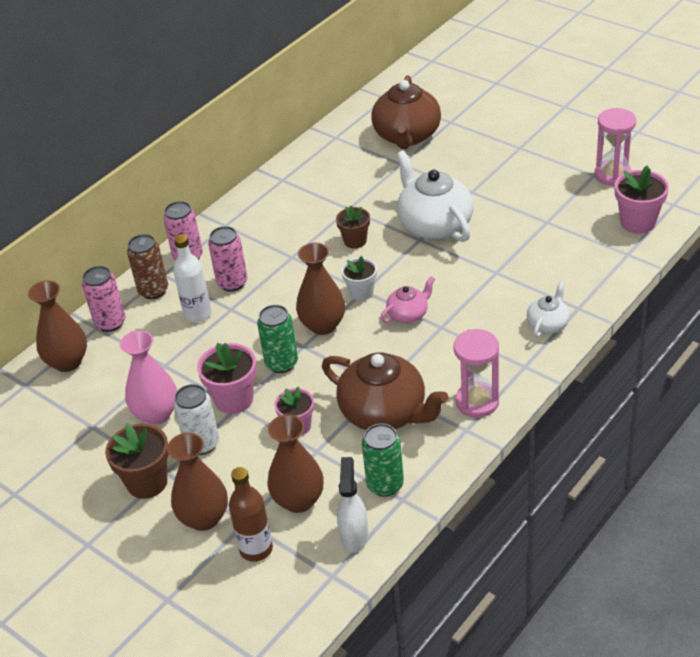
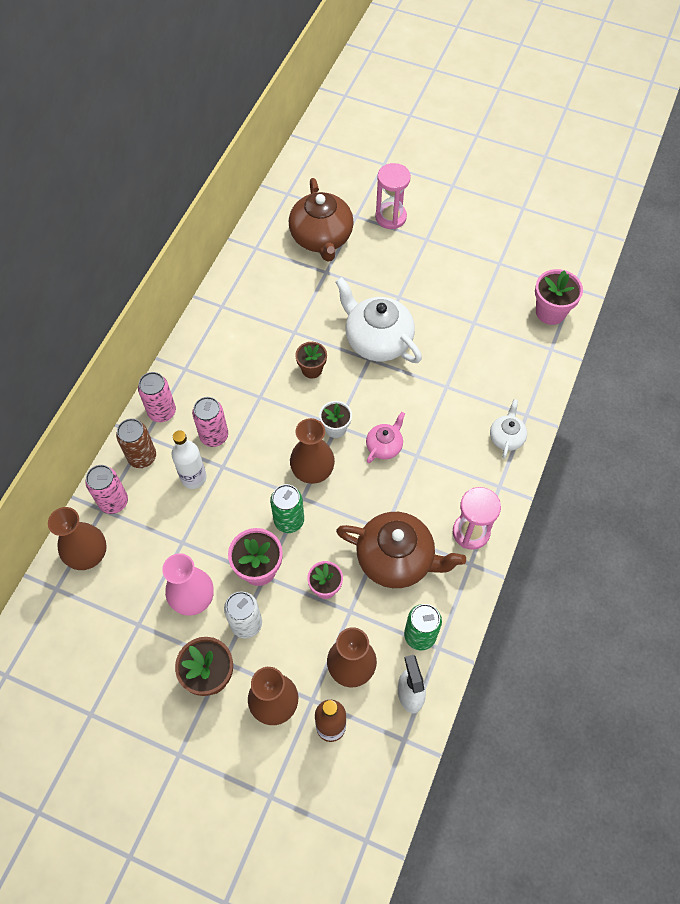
camera: 20 degrees left, 20 degrees up
(612, 175) = (515, 261): pink hourglass -> pink hourglass (390, 217)

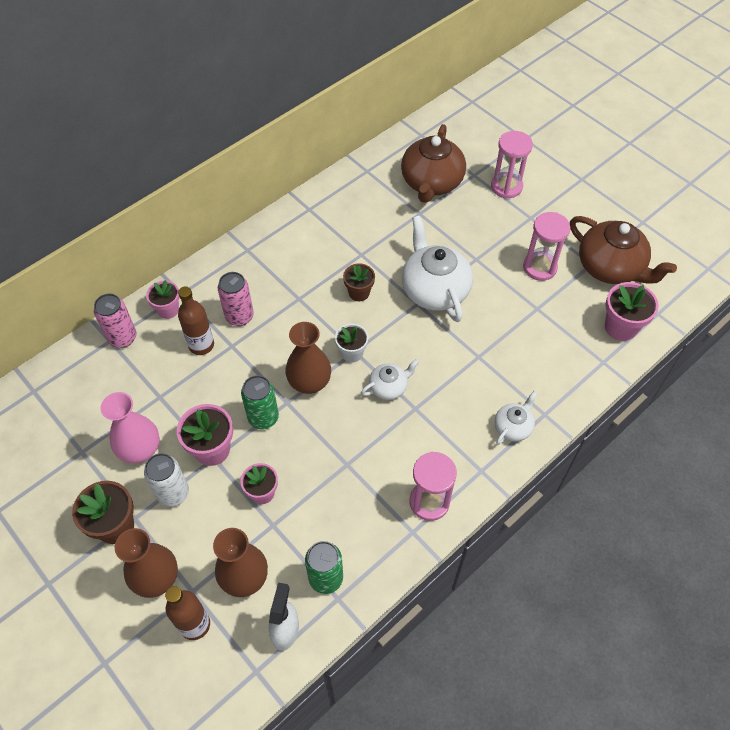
camera: 25 degrees right, 5 degrees down
(88, 555) = (76, 374): brown vase -> none
(142, 457) = (168, 310): brown can -> pink flower pot
(162, 412) = (207, 278): pink can -> none
(193, 478) = (201, 345): white bottle -> brown bottle
(384, 446) = (389, 387): pink teapot -> white teapot
(396, 559) = (343, 495): brown teapot -> brown teapot (610, 268)
(457, 283) = (539, 267): none -> pink hourglass

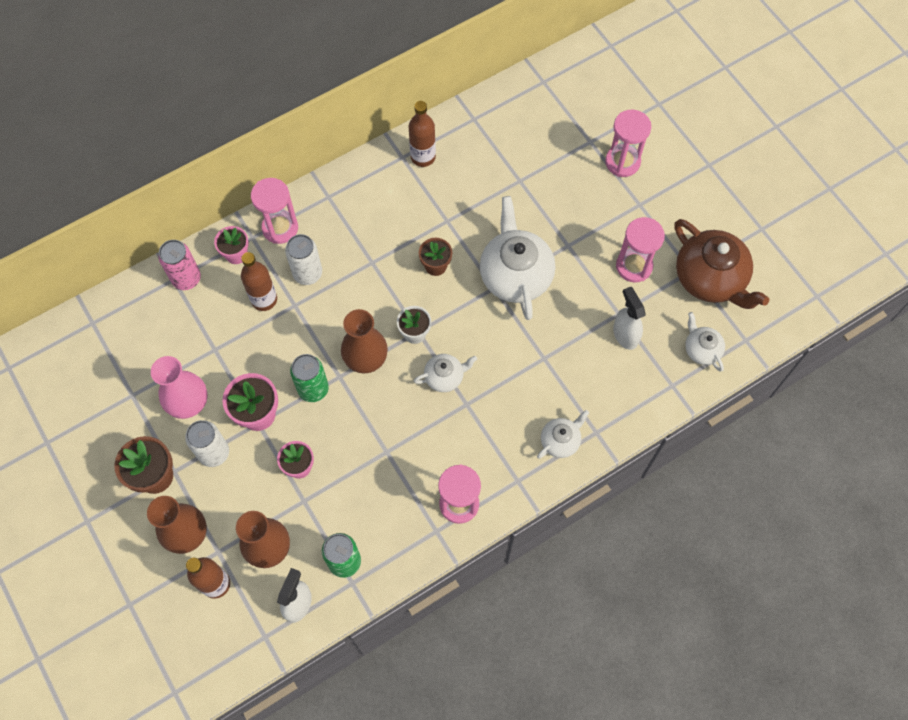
camera: 10 degrees right, 10 degrees up
(206, 282) = (280, 228): none -> pink hourglass
(239, 316) = (307, 273): pink can -> white can
(328, 206) = (423, 157): none -> brown bottle
(431, 183) = (541, 145): brown teapot -> none
(548, 325) = (625, 334): none -> white spray bottle
(620, 327) = (701, 349): pink flower pot -> white teapot

